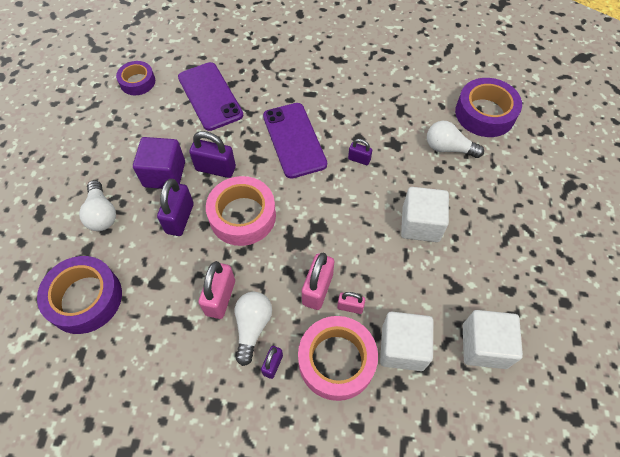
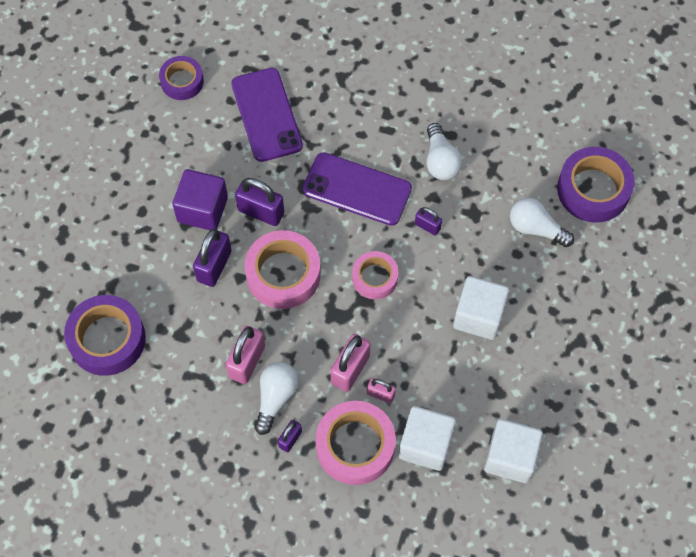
camera: 10 degrees right, 5 degrees up
(102, 214) = (130, 247): white light bulb -> white light bulb (440, 161)
(294, 140) = (357, 189): purple phone -> purple phone turned 60 degrees counterclockwise
(323, 207) = (375, 278): none -> pink tape

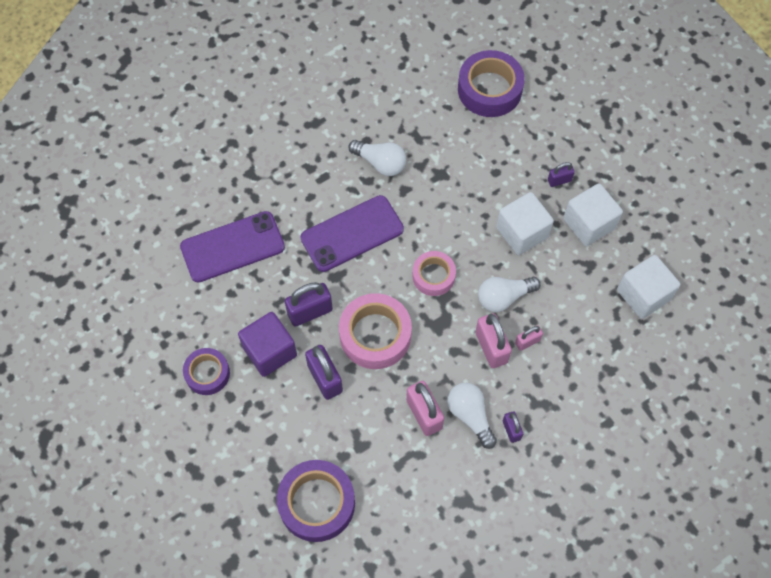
camera: 50 degrees left, 0 degrees up
(182, 81) = (145, 284): purple tape -> purple tape (207, 373)
(266, 115) = (232, 247): purple phone -> purple phone turned 45 degrees counterclockwise
(355, 446) = (553, 389): pink tape -> none
(425, 445) = (590, 342): white cube -> white cube (589, 224)
(427, 226) = (424, 211): purple padlock -> purple padlock (559, 180)
(536, 228) = (487, 146): white light bulb -> white light bulb (504, 297)

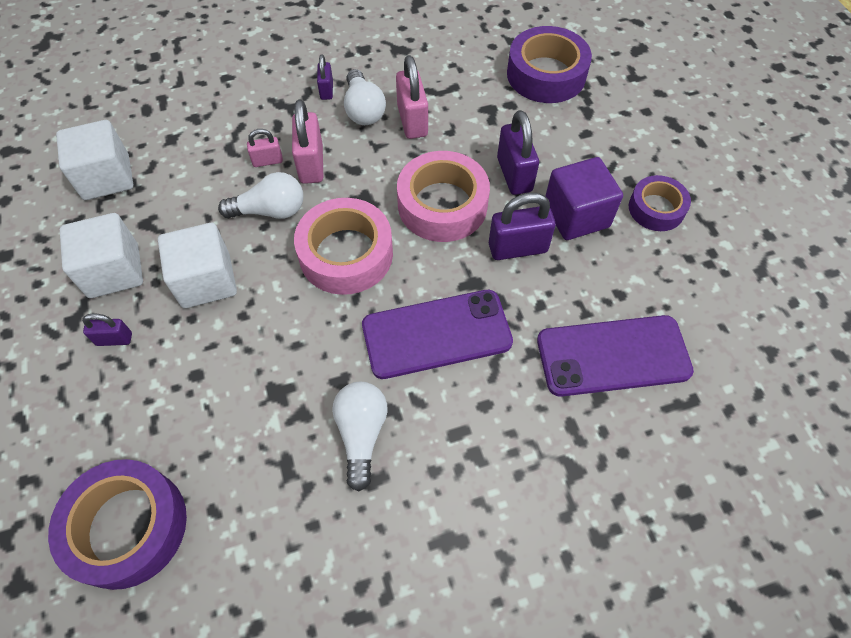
camera: 165 degrees left, 5 degrees down
(380, 163) = (361, 434): white light bulb -> white light bulb turned 45 degrees clockwise
(433, 276) = (346, 254): pink tape -> pink tape, size x1.63

